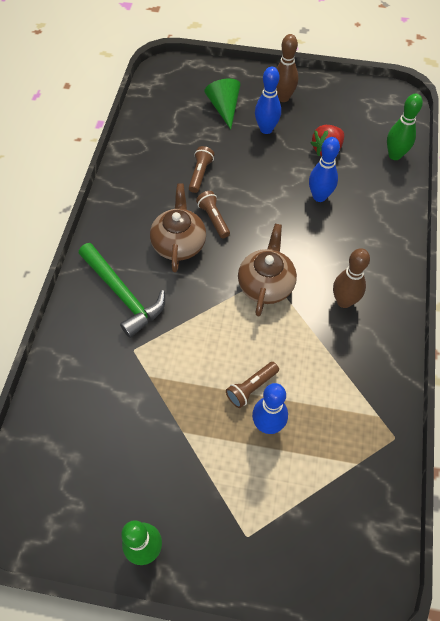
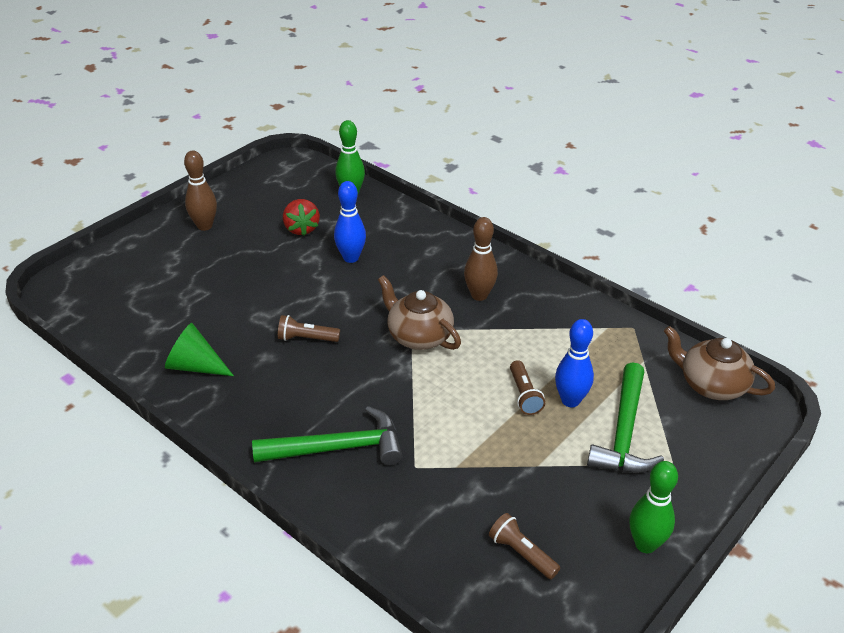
camera: 60 degrees left, 20 degrees down
(179, 243) = (312, 377): brown teapot -> brown teapot (711, 385)
(200, 174) = (238, 324): brown flashlight -> brown flashlight (521, 553)
(224, 108) = (169, 270): green cone -> green cone (195, 366)
(258, 482) = (624, 432): none -> green hammer
(266, 129) = (232, 254): blue bowling pin -> none

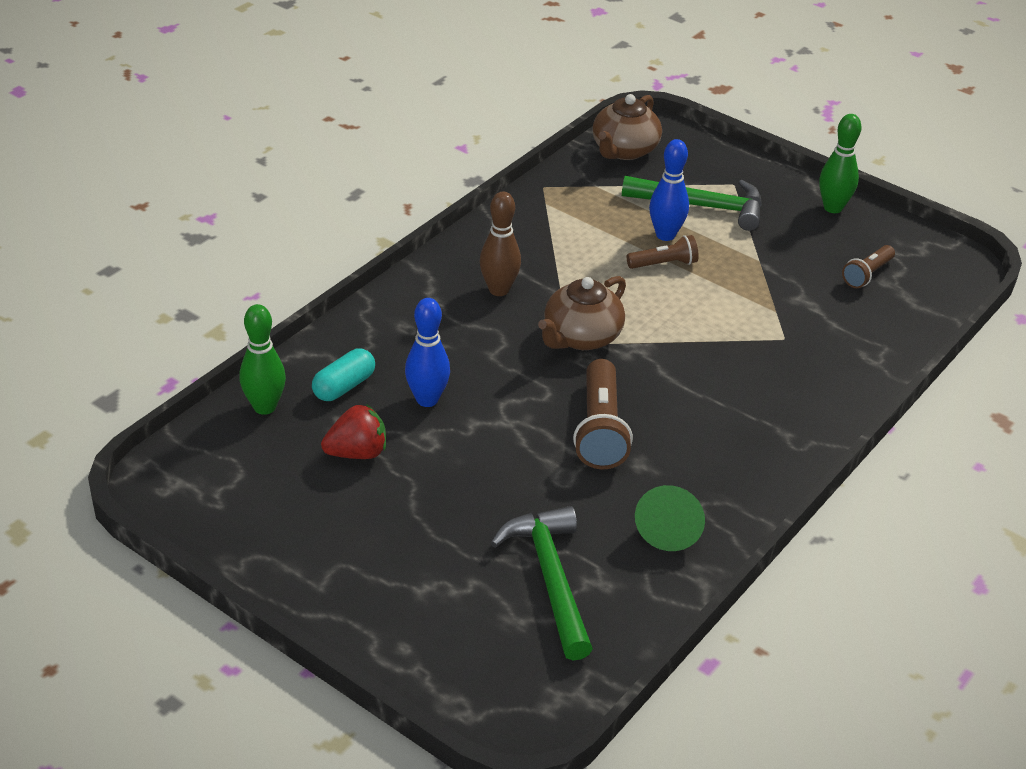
camera: 95 degrees left, 0 degrees up
(204, 226) = (349, 563): brown bowling pin -> none
(306, 338) = (600, 430): brown flashlight -> brown flashlight, size x1.72
(338, 448) = (774, 393): green hammer -> green hammer (550, 578)
(368, 223) = (344, 386): none -> turquoise capsule

